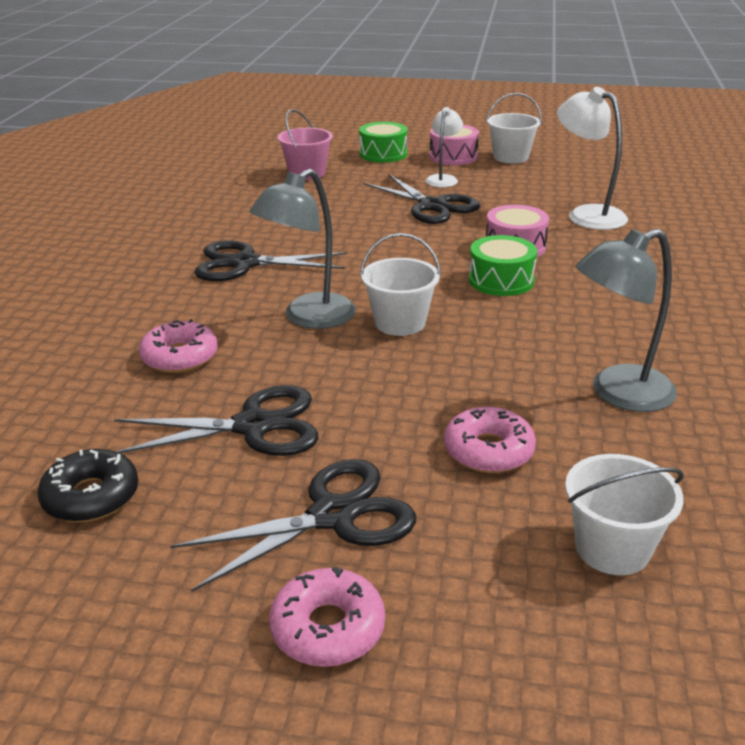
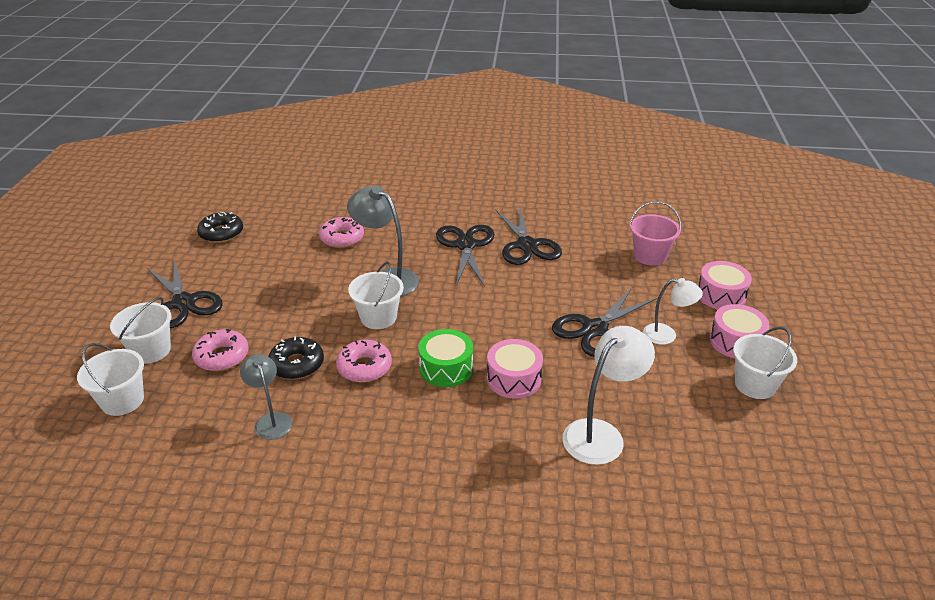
camera: 85 degrees right, 5 degrees up
(253, 426) = (267, 271): black scissors -> black scissors (527, 245)
(328, 628) = (110, 307): pink donut -> pink donut (364, 367)
(383, 154) = (721, 295): green drum -> pink drum
(476, 536) = (151, 350): none -> white bucket
(502, 380) = (297, 364): none -> black donut
(618, 393) = (271, 420): grey lamp -> grey lamp, size x0.62

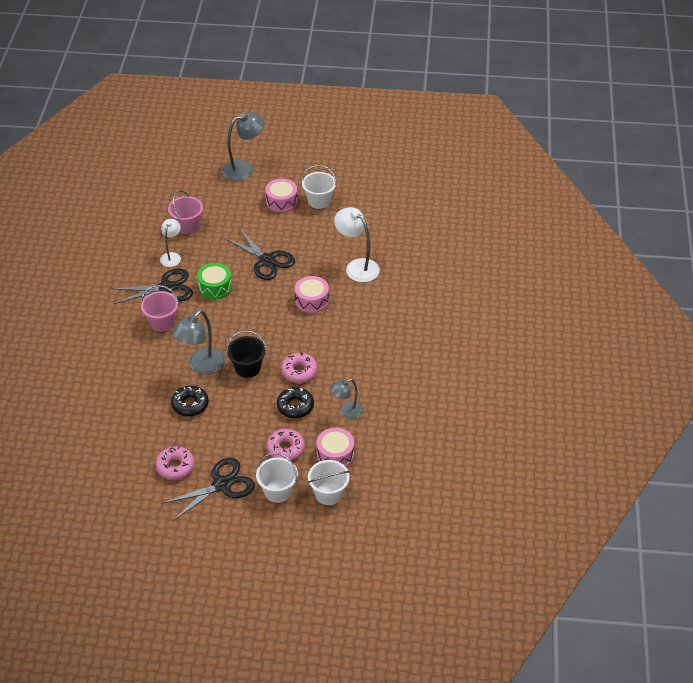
camera: 90 degrees left, 10 degrees up
(221, 233) = (123, 481): black donut -> black donut (190, 404)
(342, 238) = (141, 398): pink donut -> pink donut (175, 466)
(378, 317) = (247, 368): white bucket -> black bucket
(446, 368) = (301, 331): green drum -> green drum (215, 287)
(466, 245) = (162, 322): black scissors -> pink bucket
(667, 335) = (274, 229): white lamp -> white lamp (172, 256)
(721, 295) = (236, 199): pink drum -> pink drum (335, 454)
(795, 301) = (244, 168): none -> grey lamp

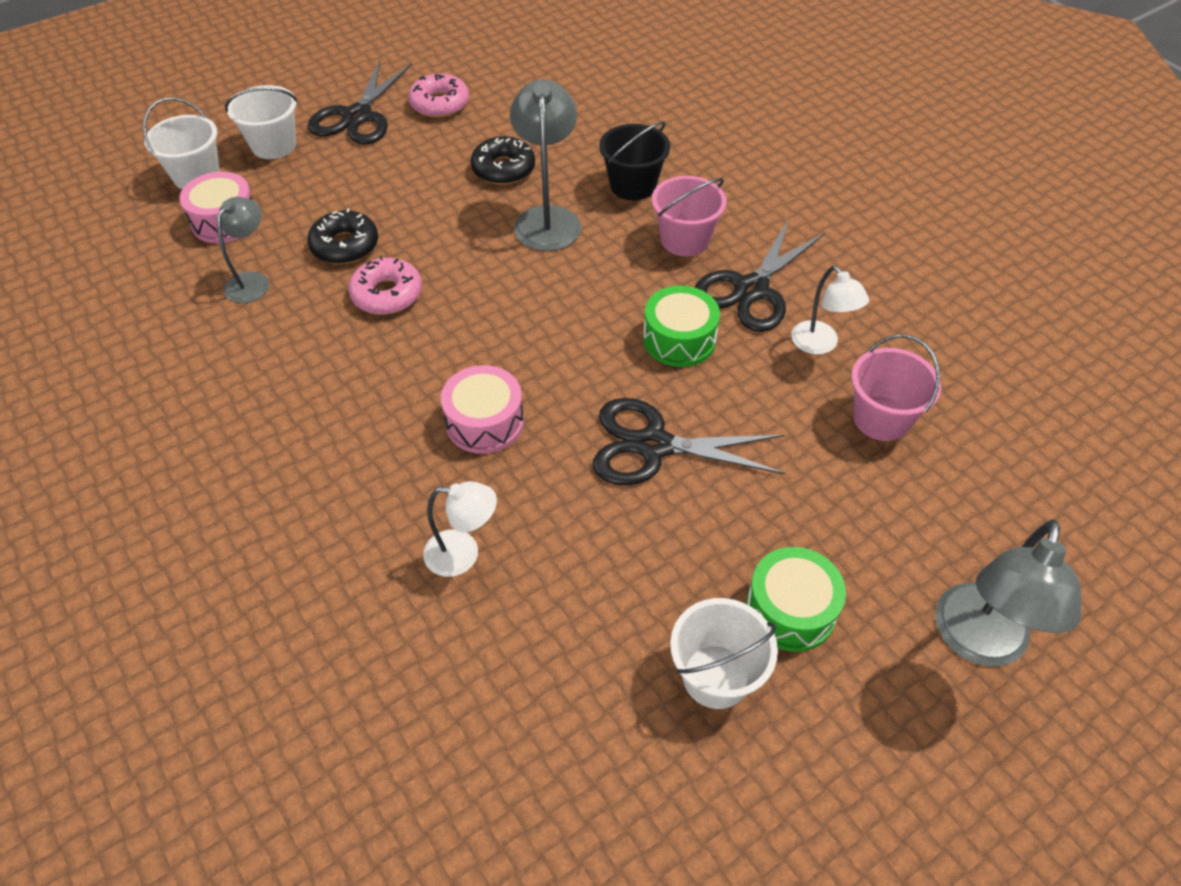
camera: 140 degrees right, 5 degrees up
(247, 368) = (475, 254): black bucket -> black bucket (633, 185)
(281, 201) = (790, 610): pink drum -> green drum
(286, 448) = (308, 191): pink donut -> none
(357, 266) = (463, 554): white lamp -> white lamp, size x0.62

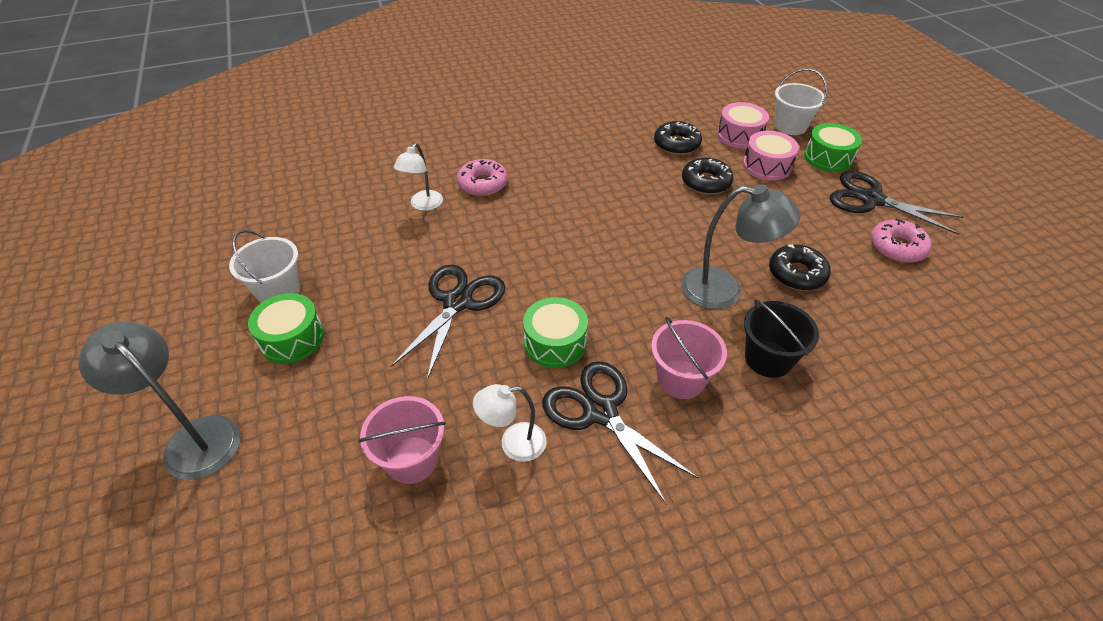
camera: 105 degrees right, 5 degrees down
(253, 281) = (676, 144): grey lamp -> black donut
(274, 145) = (828, 158): white bucket -> green drum
(387, 294) = (650, 196): pink donut -> pink donut (482, 184)
(484, 422) = (516, 226): pink drum -> pink drum (767, 166)

